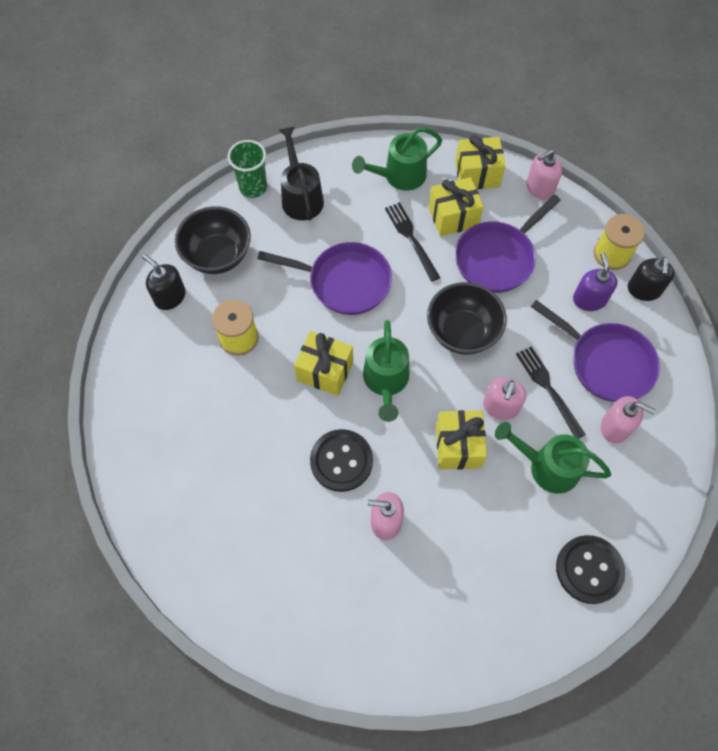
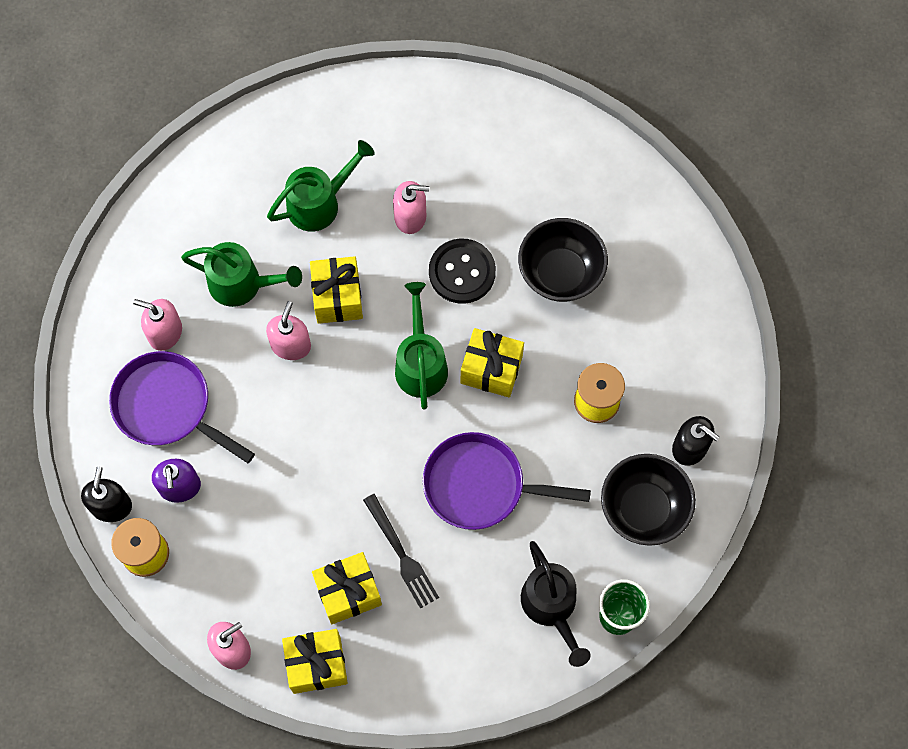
camera: 175 degrees right, 5 degrees up
(399, 176) = (423, 651): green watering can -> green watering can (320, 202)
(462, 332) = (334, 431): black bowl -> black bowl (560, 273)
(497, 258) = (291, 536): purple pan -> none
(548, 388) = (237, 371): black fork -> none
(589, 569) = (206, 188): black button -> none

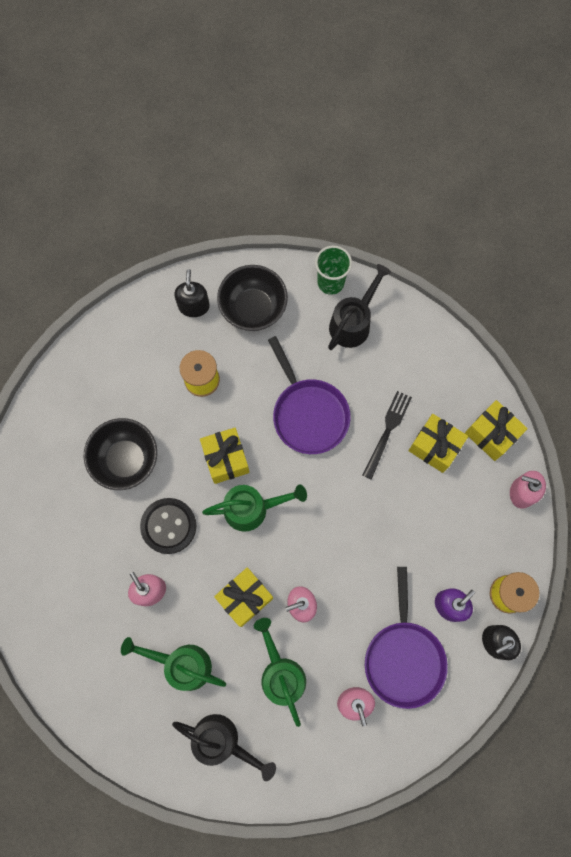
camera: 125 degrees left, 5 degrees up
(223, 195) = (223, 741): none -> black watering can
(420, 362) = (253, 508): green watering can -> green watering can turned 150 degrees counterclockwise

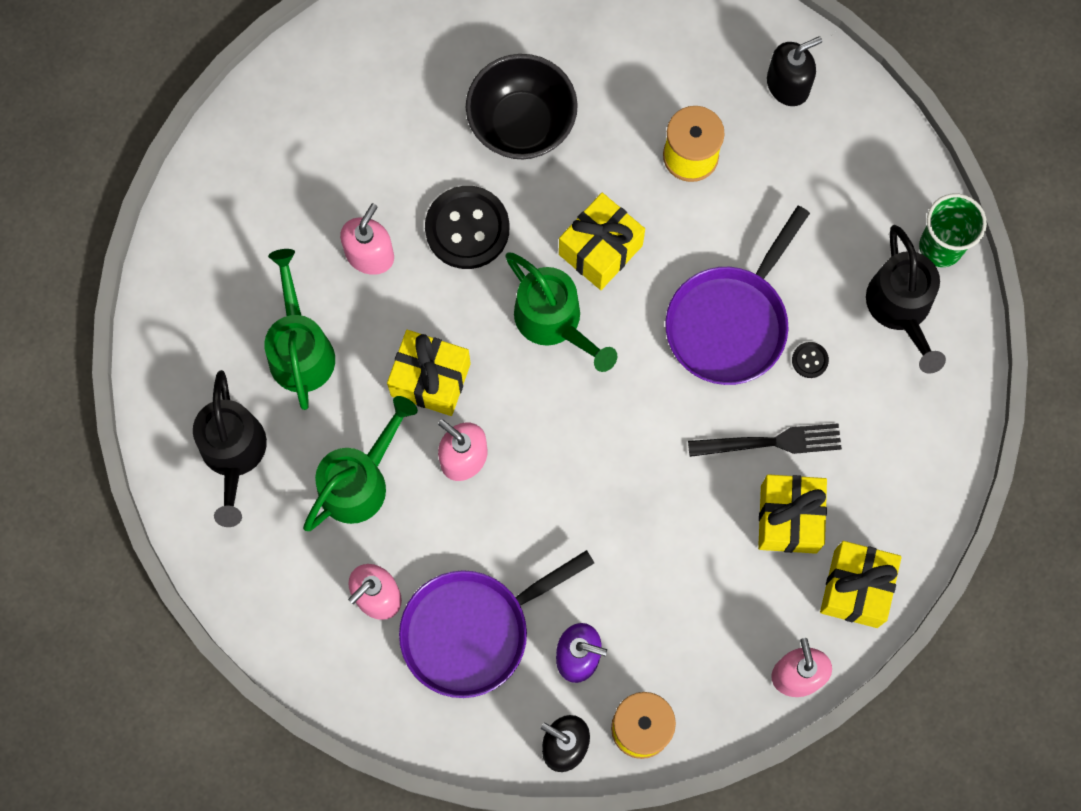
camera: 60 degrees right, 0 degrees up
(253, 308) = (834, 165): black bowl -> none
(353, 322) = (901, 310): black watering can -> black watering can turned 75 degrees clockwise
(353, 385) = (810, 360): none -> black button

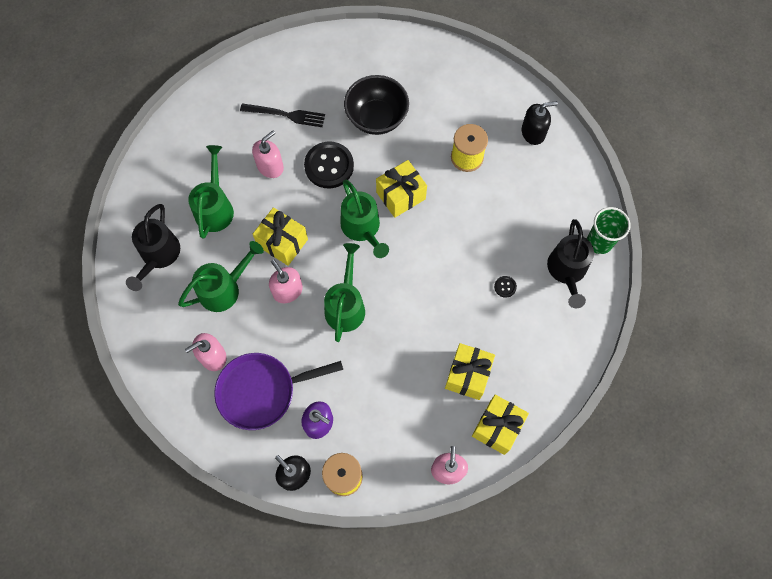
camera: 15 degrees right, 5 degrees down
(564, 456) = (346, 305): none -> green watering can
(730, 322) = (464, 253): purple pan -> none
(772, 442) = (470, 328): black fork -> black fork (287, 115)

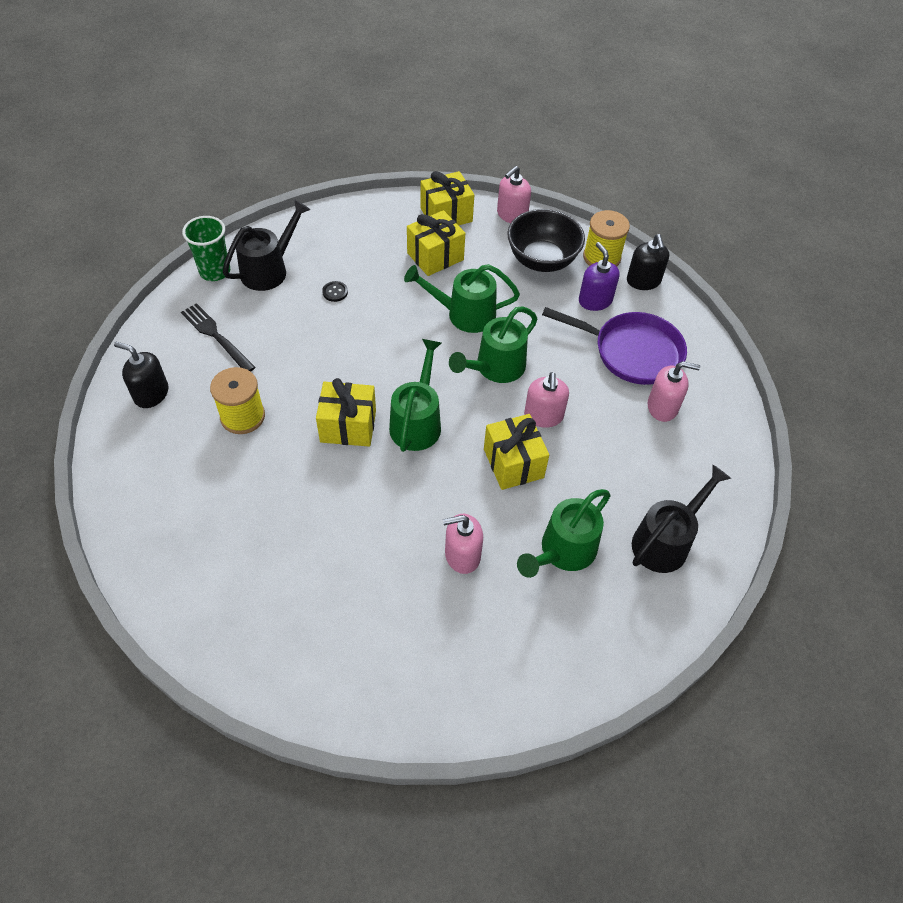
camera: 145 degrees left, 15 degrees down
(225, 288) = (609, 459): green watering can -> green watering can (463, 314)
(287, 115) = (390, 607): black fork -> black fork (215, 336)
(329, 166) = (394, 508): black button -> none
(376, 118) = (290, 525): black bowl -> black bowl (542, 260)

